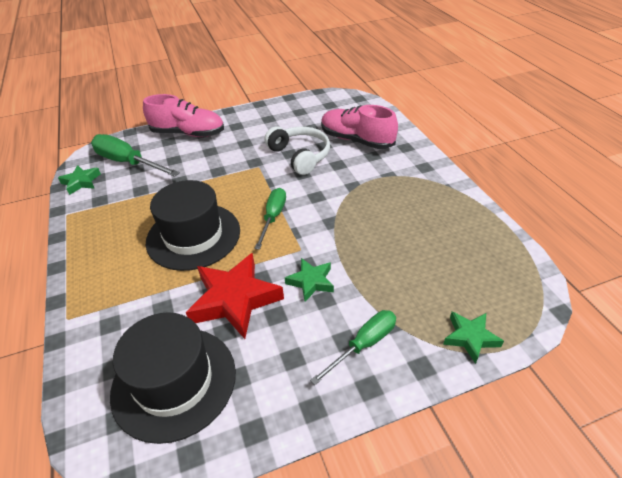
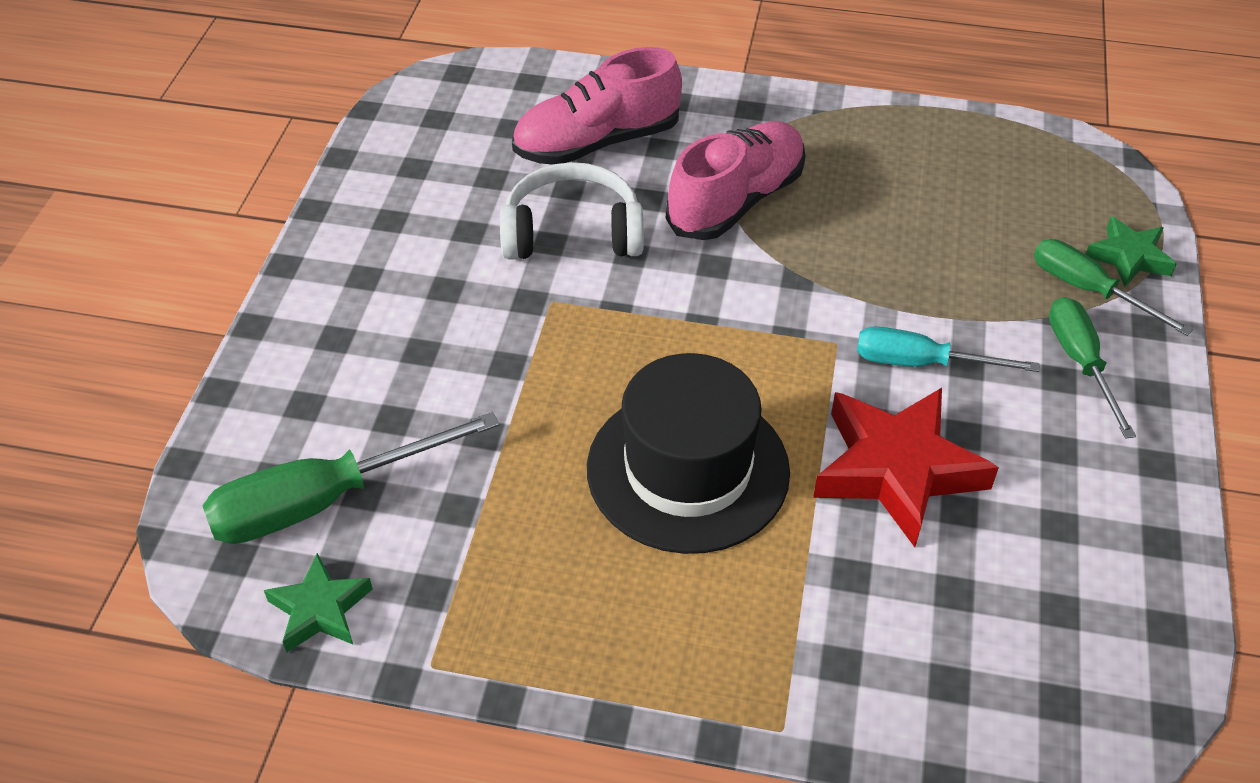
camera: 60 degrees left, 5 degrees up
(174, 382) = (1025, 606): black hat -> none
(188, 133) = (309, 361): pink shoe -> pink shoe (736, 201)
(273, 217) = (725, 342): green screwdriver -> green screwdriver (1088, 290)
(311, 282) = (921, 363): green star -> turquoise screwdriver

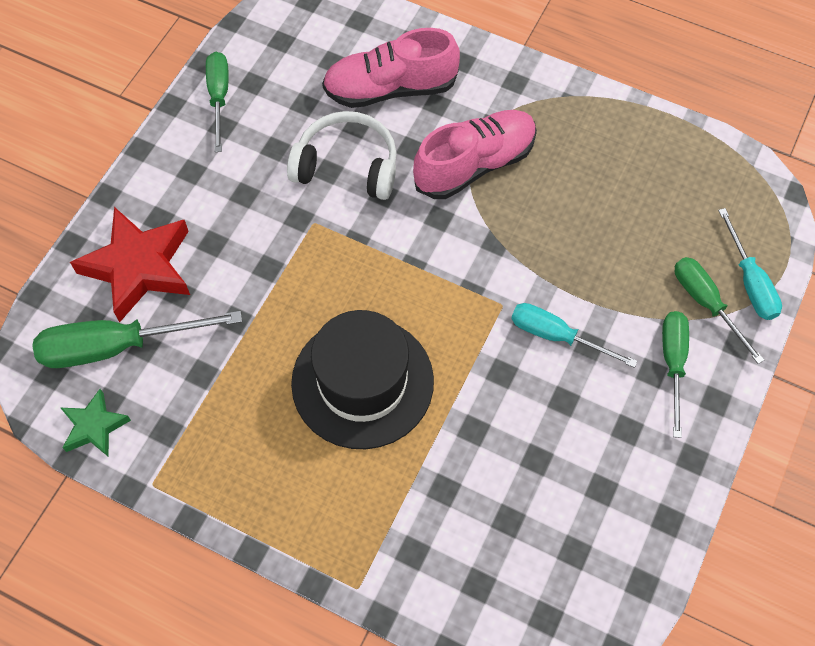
camera: 15 degrees right, 15 degrees up
(375, 190) = (219, 97): none -> green screwdriver
(897, 470) = (505, 418): red star -> red star (139, 267)
(1129, 257) = (749, 282): green star -> turquoise screwdriver

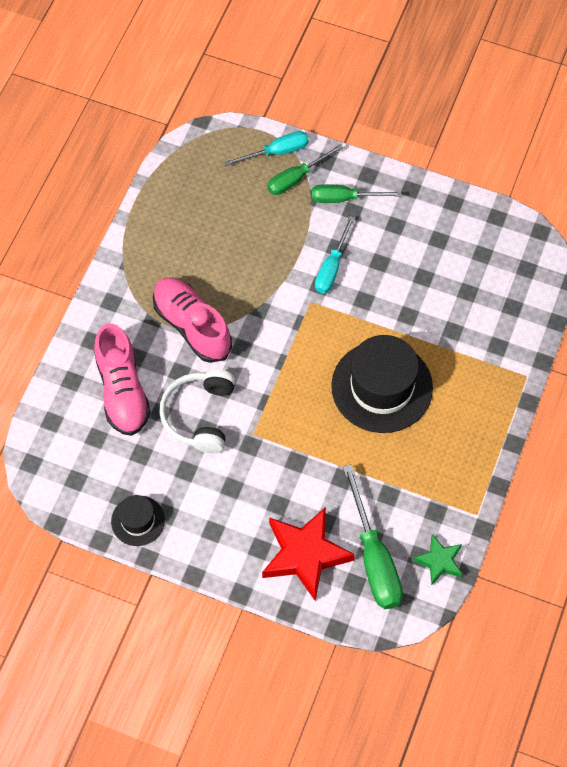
camera: 95 degrees left, 0 degrees up
(219, 97) = (138, 521): green screwdriver -> black hat

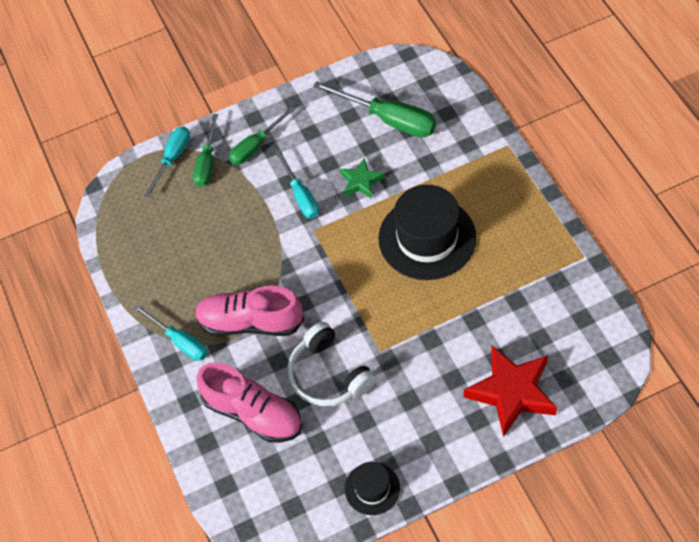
camera: 40 degrees left, 5 degrees down
(132, 293) = (180, 341): none -> turquoise screwdriver
(374, 558) = (557, 348): green screwdriver -> green screwdriver (389, 120)
(439, 561) = (599, 308): green star -> green star (361, 182)

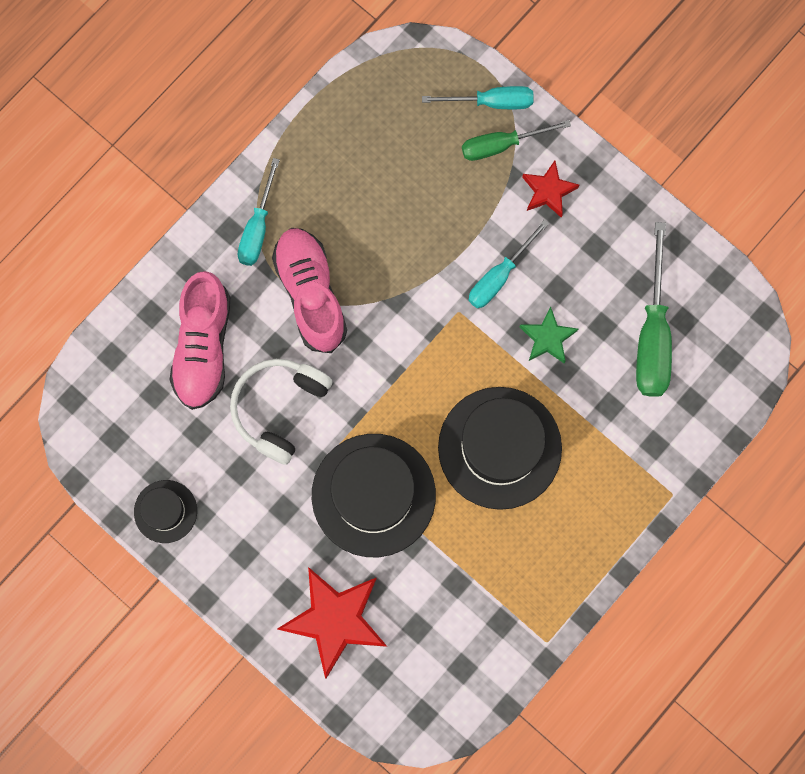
camera: 60 degrees right, 20 degrees up
(255, 146) = (548, 191): green screwdriver -> red star
(425, 332) = (373, 495): none -> black hat

